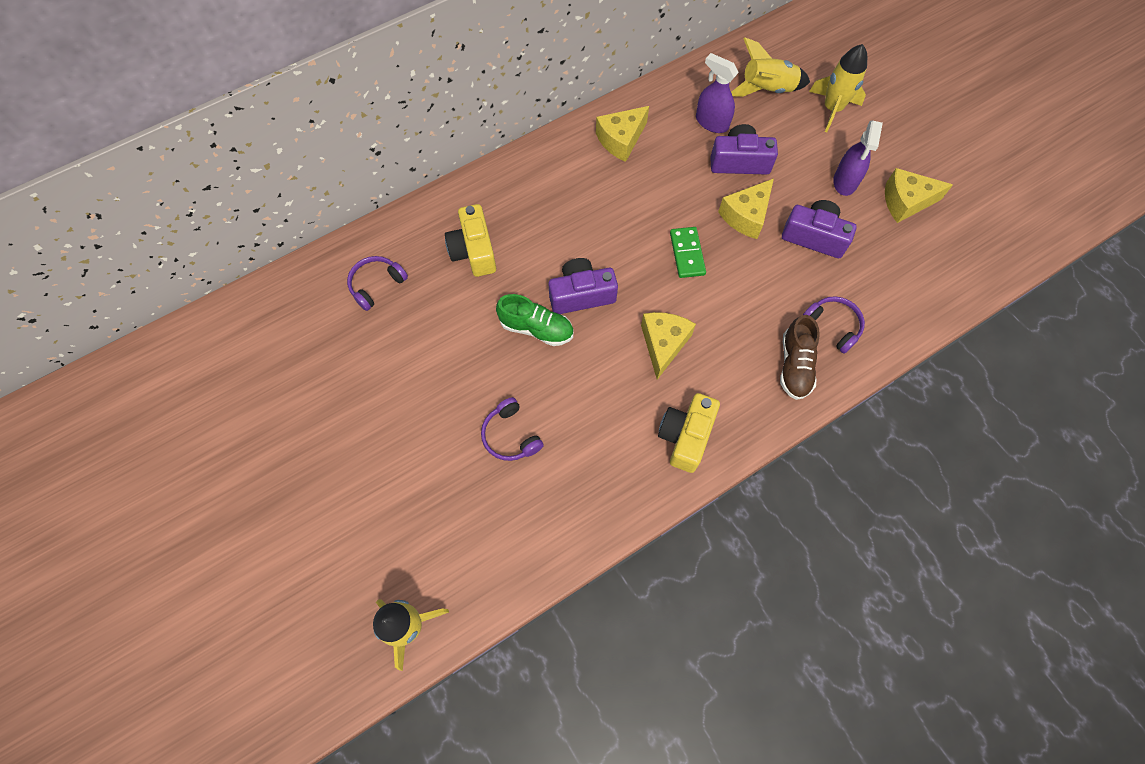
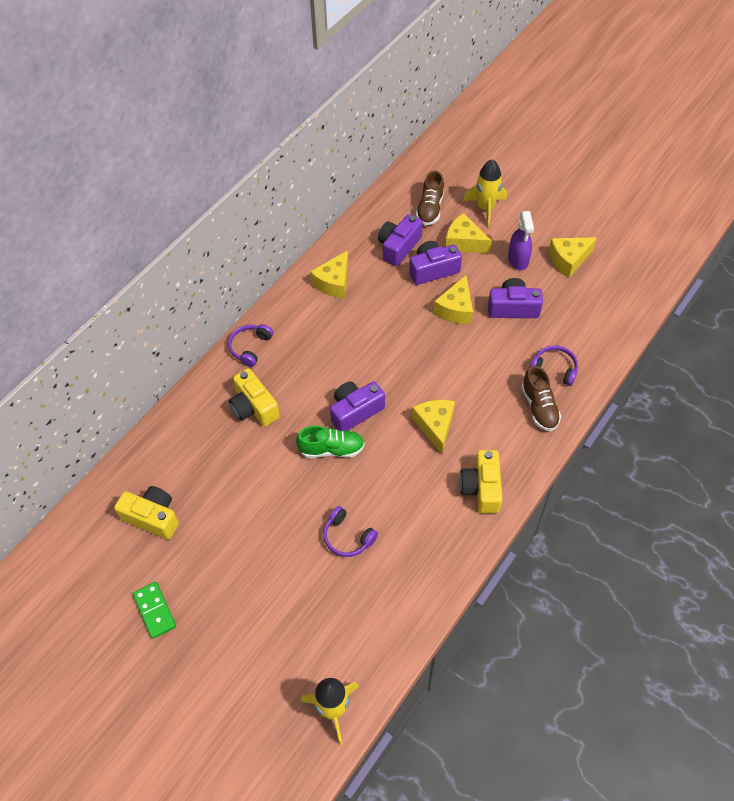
camera: 20 degrees left, 10 degrees down
(316, 334) = (152, 517): none -> yellow camera
(376, 285) = (185, 461): purple headphones -> purple headphones (250, 347)
(687, 254) = (423, 352): green domino -> green domino (155, 610)
(711, 122) = (398, 247): purple spray bottle -> purple camera
(766, 90) = (430, 209): yellow rocket -> brown shoe
(789, 141) = (464, 242): none -> yellow cheese

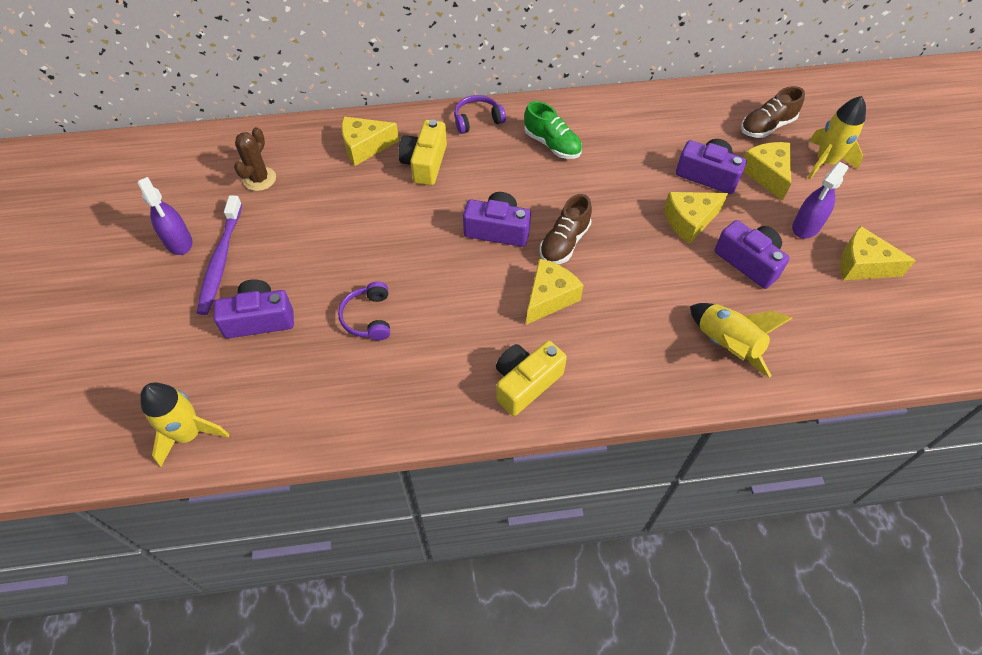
camera: 45 degrees right, 0 degrees up
(152, 517) = (259, 179): yellow camera -> brown cactus
(155, 610) = (178, 242): green domino -> purple spray bottle
(203, 594) = (221, 260): none -> purple toothbrush
(331, 449) = (442, 242): green shoe -> green shoe (552, 144)
(334, 282) = (605, 122): yellow cheese -> yellow cheese (365, 147)
(398, 247) = (698, 135): purple camera -> purple camera (259, 319)
(539, 407) = (668, 365): brown shoe -> brown shoe (564, 242)
(554, 368) = (726, 345): purple headphones -> yellow rocket

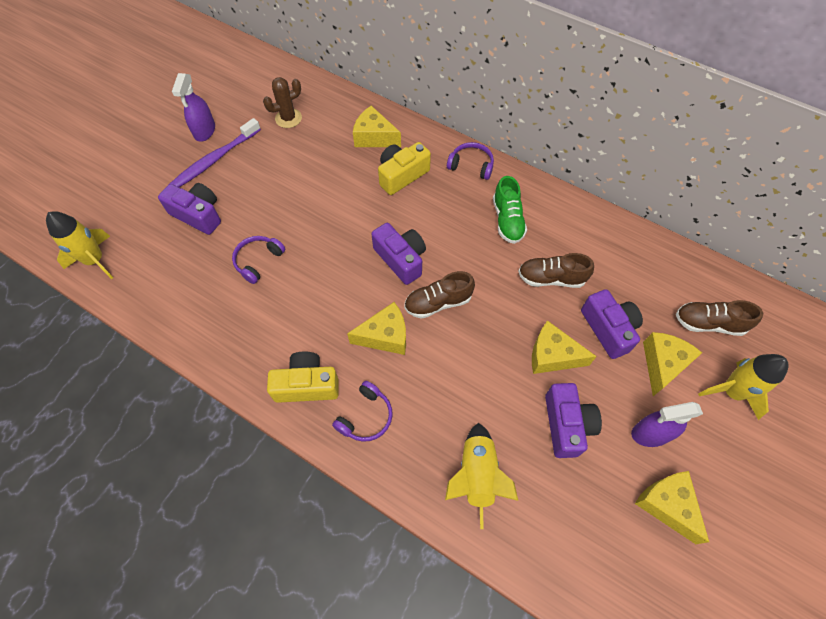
camera: 40 degrees right, 5 degrees up
(601, 369) = (366, 417): none -> purple headphones
(630, 166) = (551, 278): none -> brown shoe

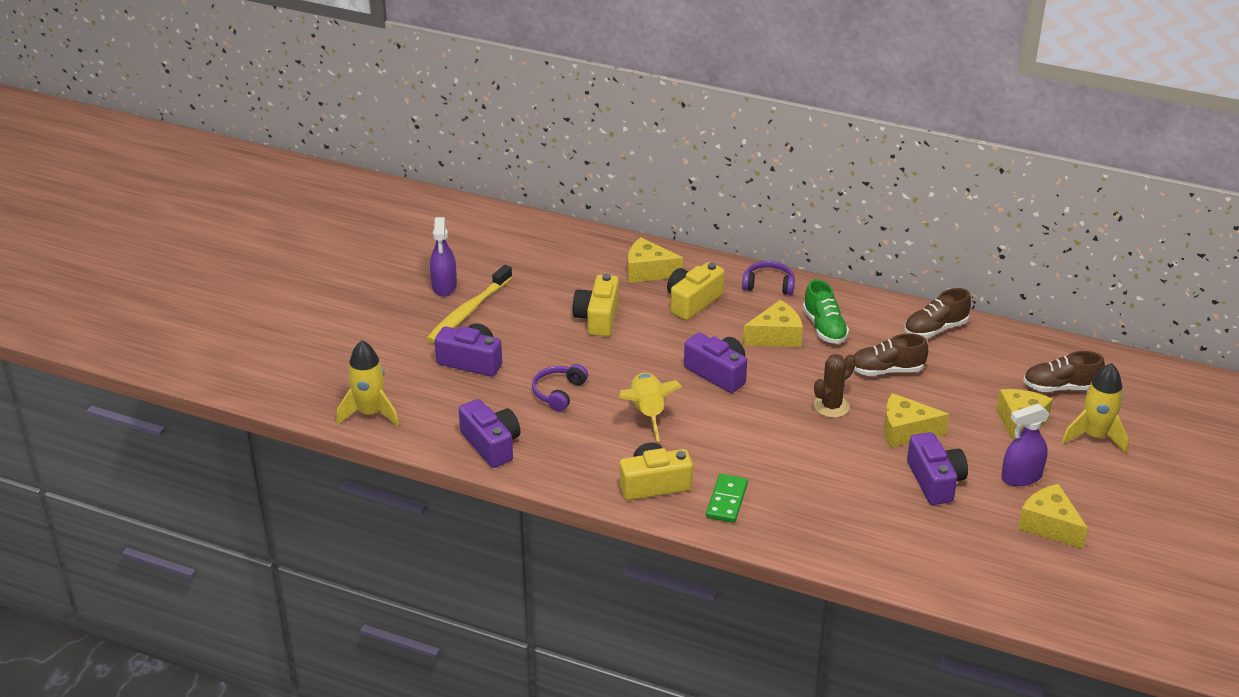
camera: 10 degrees left, 25 degrees down
(215, 159) = (469, 311): purple toothbrush -> yellow toothbrush
(288, 118) = (540, 264): brown cactus -> brown cactus (831, 406)
(317, 182) = (598, 318): none -> yellow camera
(366, 417) = (726, 500): purple headphones -> green domino
(385, 336) = (723, 437): yellow cheese -> yellow cheese (776, 336)
(438, 303) = (771, 404): brown shoe -> brown shoe (935, 329)
(476, 475) = (855, 529): yellow rocket -> yellow rocket (647, 413)
(608, 329) = (958, 404): purple camera -> purple camera (491, 444)

